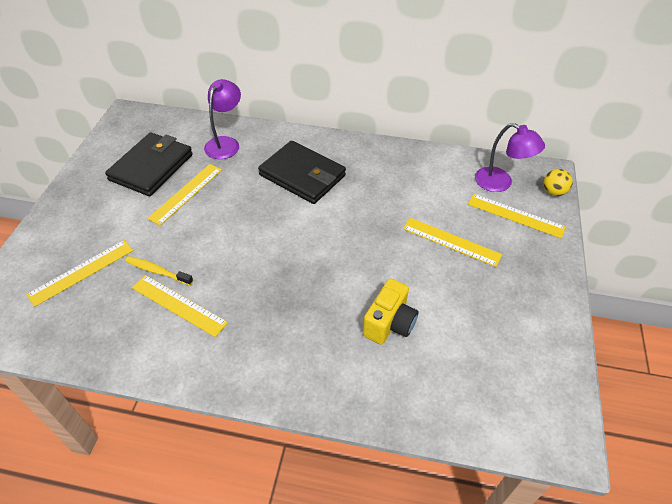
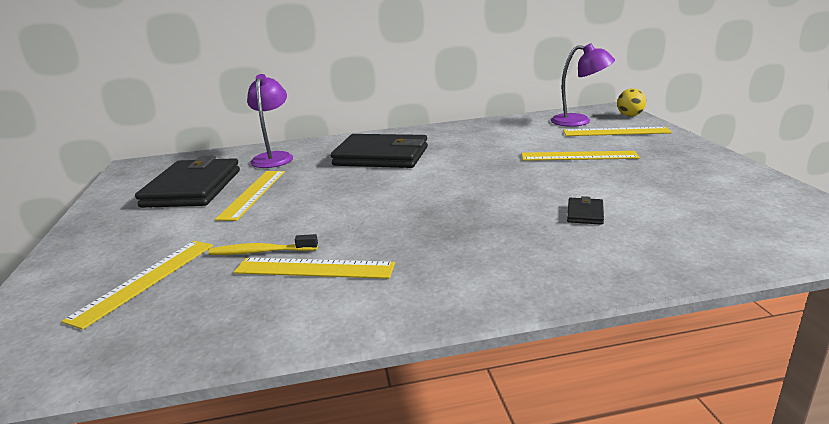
camera: 20 degrees left, 25 degrees down
(389, 323) = (585, 213): yellow camera -> black wallet

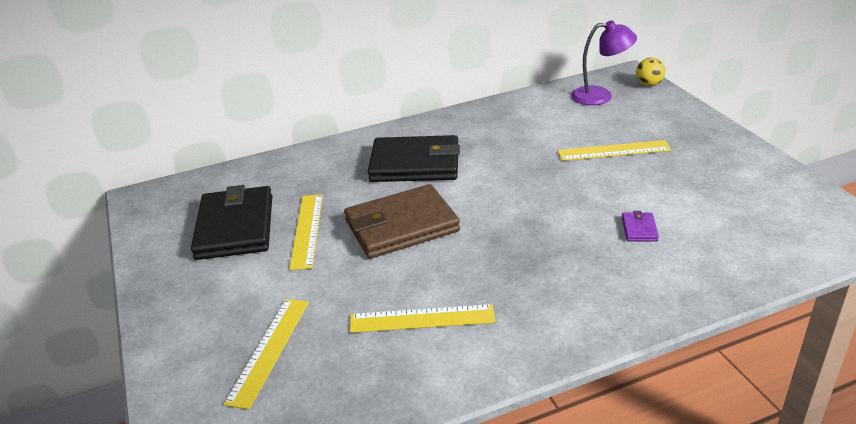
camera: 10 degrees left, 10 degrees up
(260, 252) = (360, 305): yellow toothbrush -> none
(274, 157) = (297, 173): purple lamp -> none
(341, 196) = (401, 226): none -> brown wallet
(585, 213) = (639, 229): black wallet -> purple wallet
(616, 132) = (641, 111): yellow ruler -> none

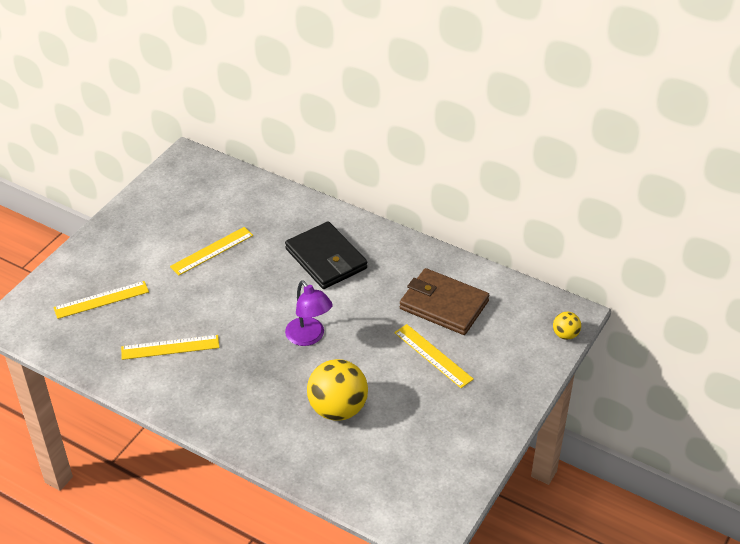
camera: 50 degrees right, 10 degrees up
(235, 227) = (190, 217): black wallet -> none
(401, 226) = (249, 291): brown wallet -> brown wallet (443, 305)
(422, 319) = (170, 347): yellow ruler -> yellow ruler turned 60 degrees counterclockwise
(600, 96) = (516, 313): purple lamp -> purple lamp (309, 337)
(639, 229) = (338, 409): purple wallet -> yellow ball

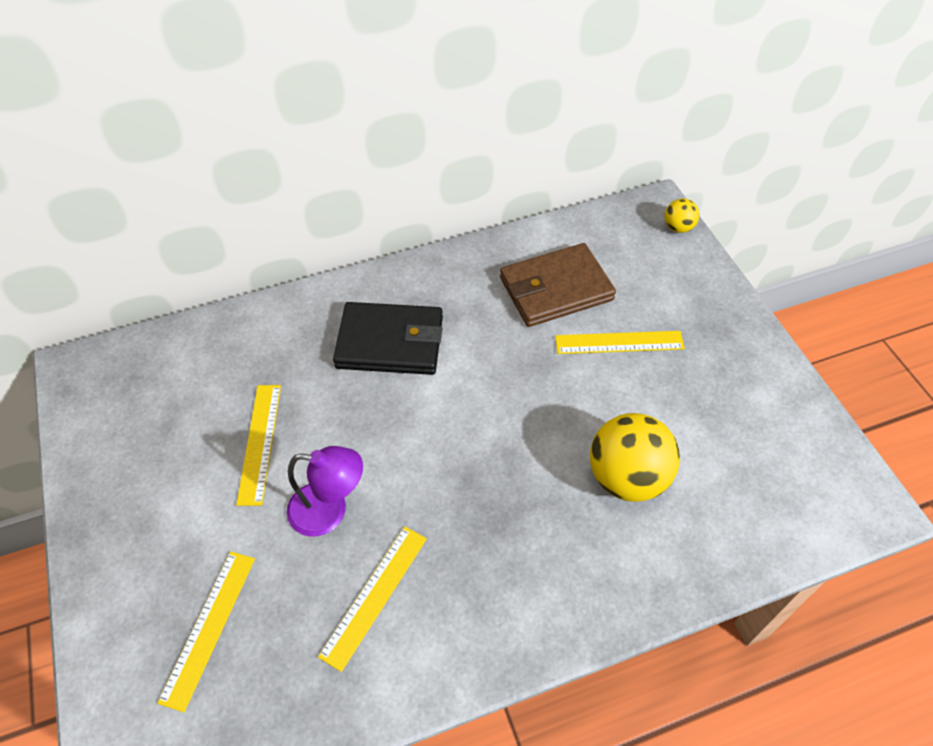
camera: 50 degrees left, 10 degrees up
(309, 337) = (494, 434): purple lamp -> purple lamp (330, 511)

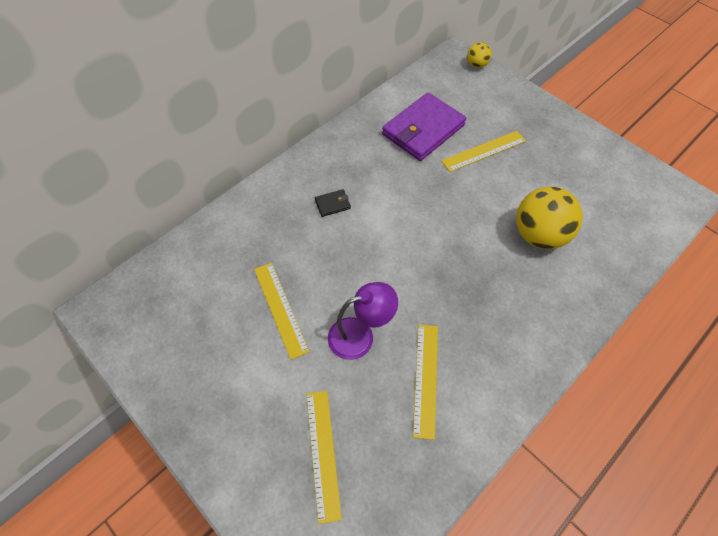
camera: 25 degrees left, 5 degrees up
(390, 342) = (333, 204): black wallet -> black wallet, size x0.40
(555, 289) = (423, 130): brown wallet -> purple wallet

